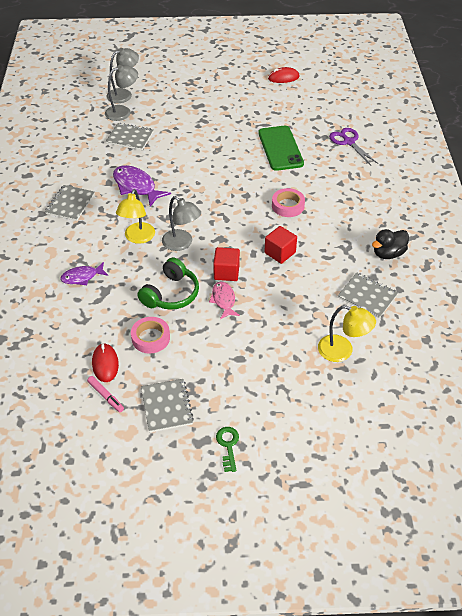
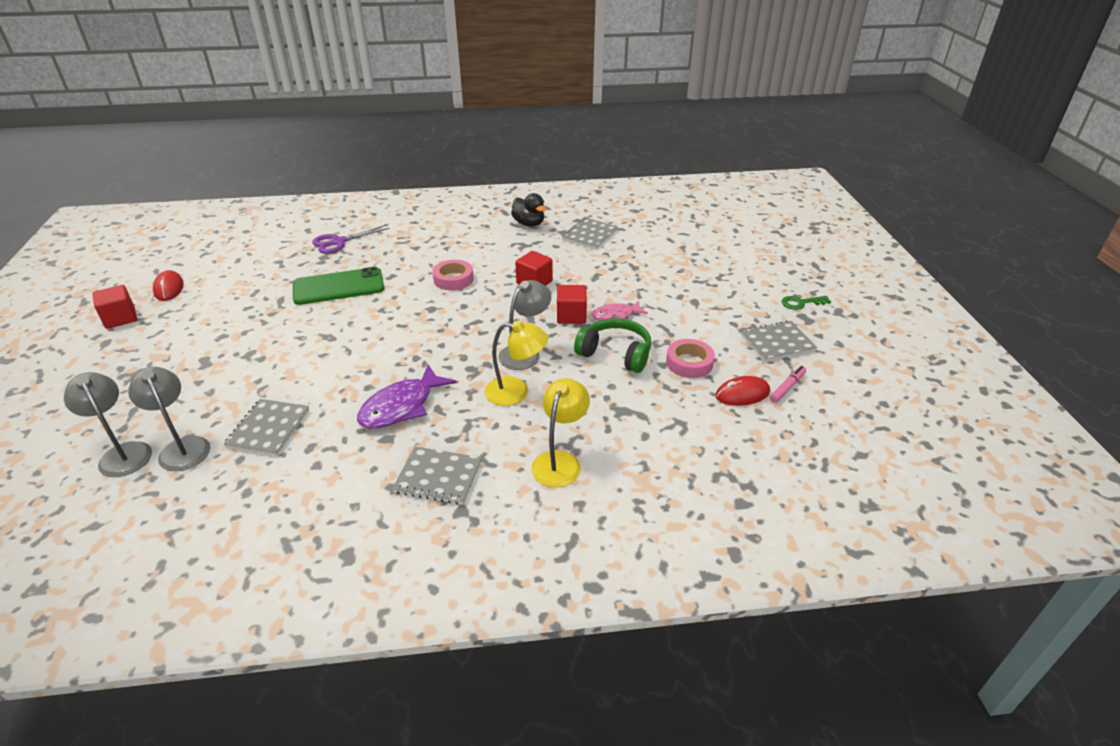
camera: 95 degrees left, 10 degrees down
(82, 277) = (602, 437): purple fish -> none
(249, 67) = (120, 318): none -> red cube
(342, 351) = (663, 247): yellow lamp -> yellow lamp (560, 461)

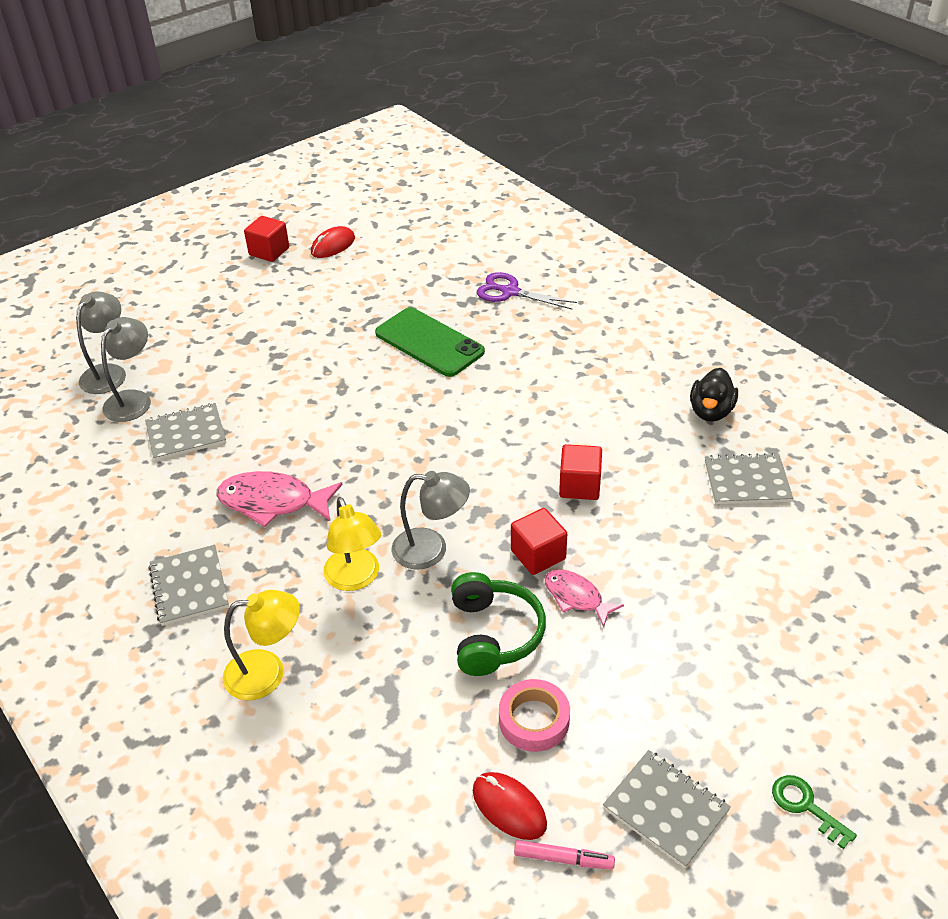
camera: 60 degrees right, 5 degrees up
(401, 406) = (273, 502): purple fish -> pink fish
(453, 279) = (522, 415): pink tape -> none

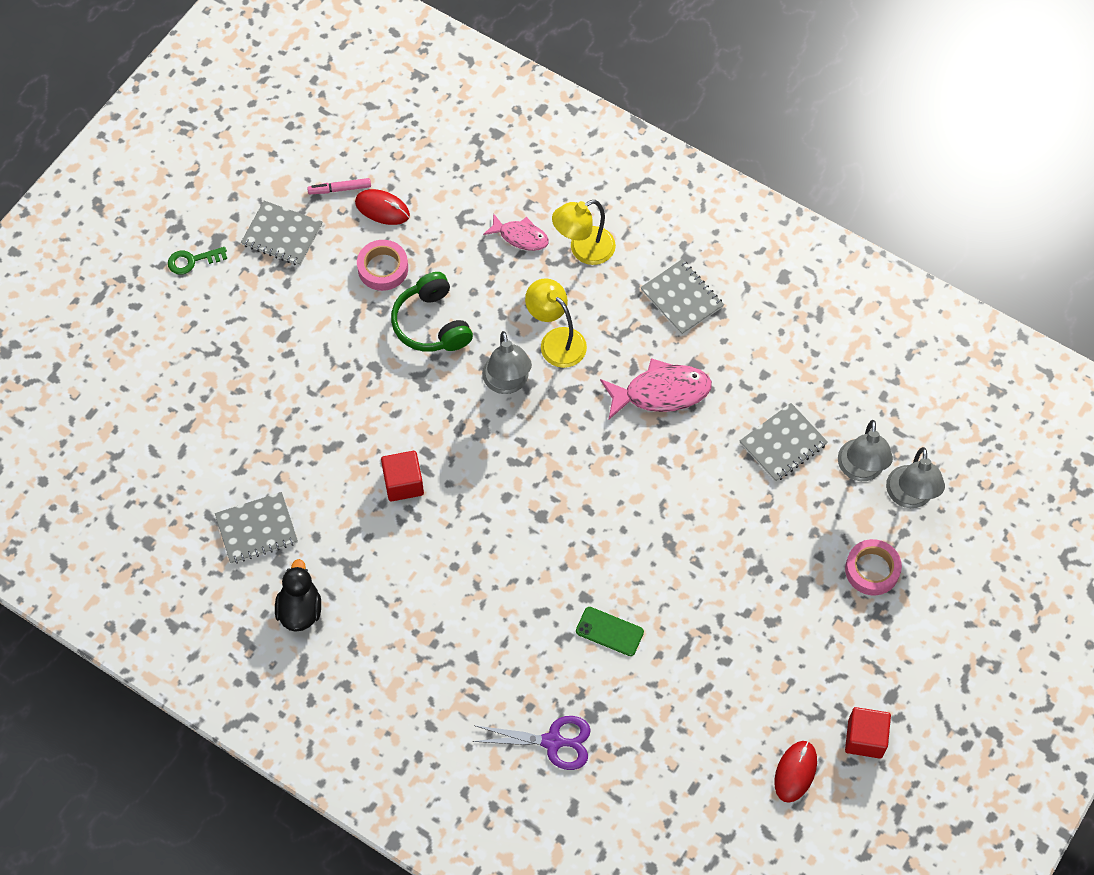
camera: 160 degrees right, 20 degrees up
(183, 335) = (872, 570): none -> pink tape
(429, 342) = (609, 631): green phone -> green phone, size x0.54
(431, 550) = (507, 383): grey lamp -> grey lamp turned 90 degrees counterclockwise
(538, 555) = (419, 402): red cube -> none
(576, 597) = (378, 372): pink fish -> pink fish (520, 236)
(806, 806) = (192, 261): green key -> green key turned 135 degrees clockwise

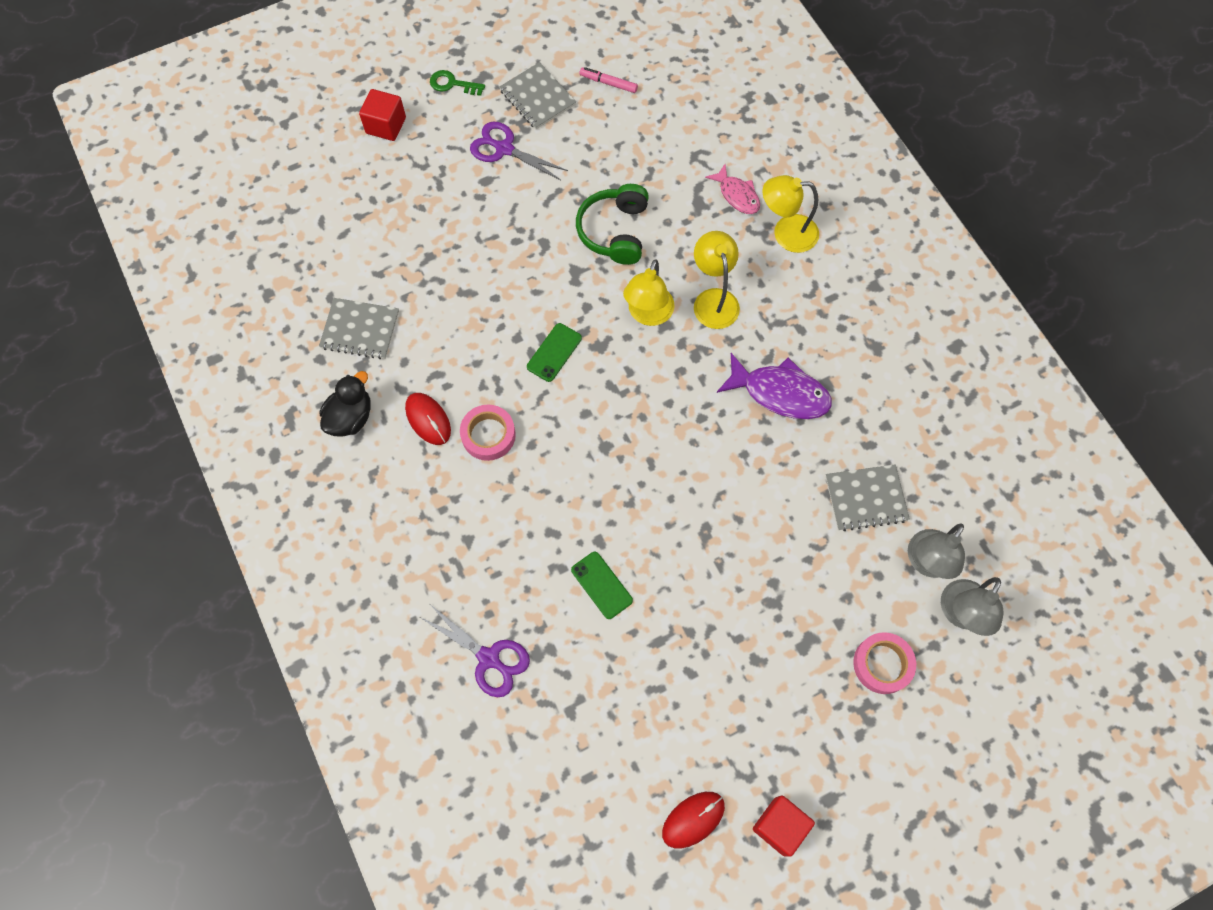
camera: 30 degrees right, 5 degrees up
(282, 298) = (504, 149): none -> purple scissors
(382, 209) = (633, 116): red mouse -> red mouse (428, 419)
(383, 268) = (603, 165): pink tape -> pink tape (488, 435)
(403, 483) = (505, 355): red cube -> red cube (386, 125)
(445, 458) = (554, 352): none -> green phone
(507, 383) = (648, 314): grey lamp -> yellow lamp
(661, 392) = (780, 393): pink fish -> purple fish
(682, 298) = (849, 319): grey notebook -> none

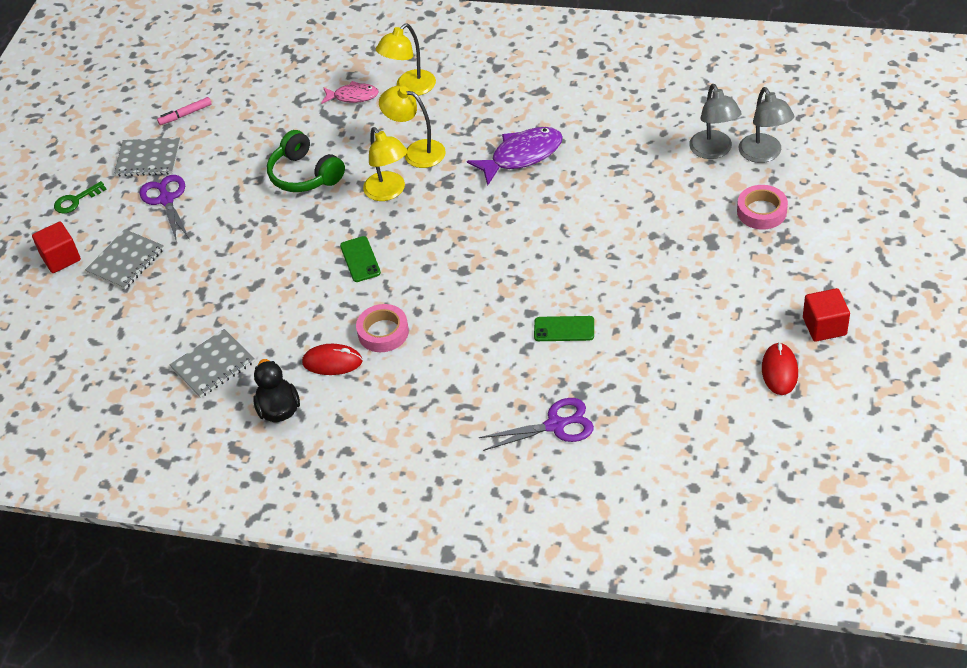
camera: 45 degrees left, 20 degrees down
(504, 149) = (166, 200): purple scissors -> purple scissors turned 90 degrees clockwise
(866, 498) = (641, 155): grey notebook -> grey notebook (126, 261)

